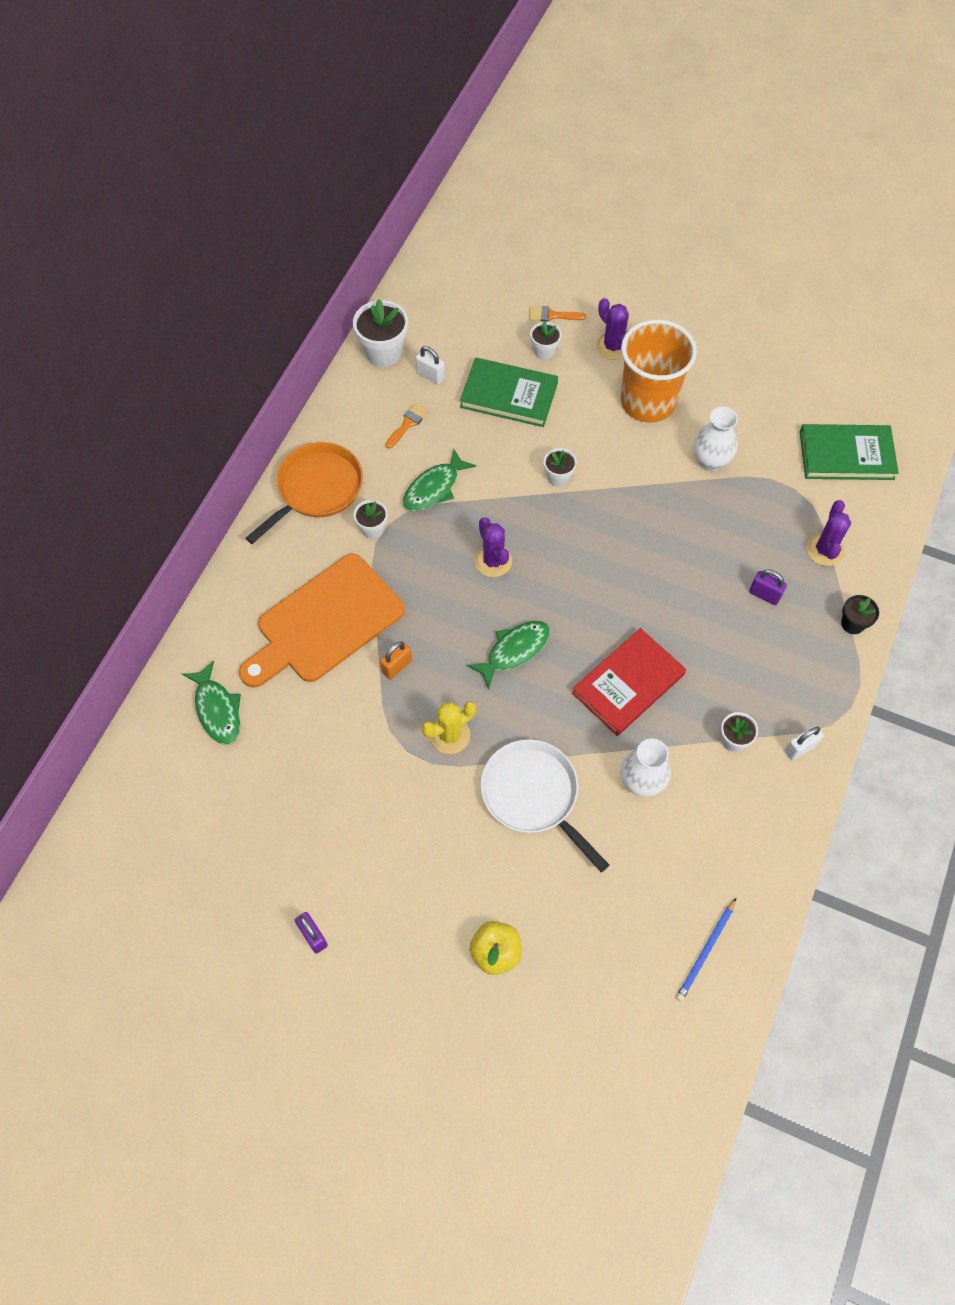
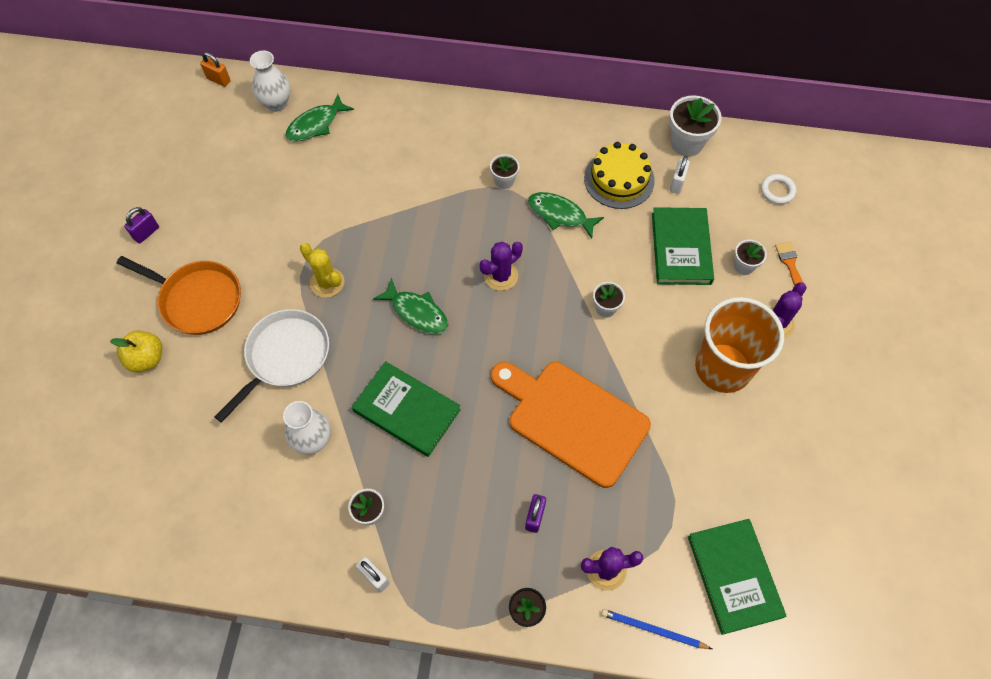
camera: 75 degrees right, 0 degrees up
(317, 489) = (530, 133): orange pan -> orange pan (198, 300)
(325, 623) = (407, 172): orange cutting board -> orange cutting board (572, 419)
(397, 666) = (380, 230): orange padlock -> orange padlock (218, 80)
(408, 423) = (619, 179): orange brush -> yellow cake
(468, 298) = (777, 191): none -> white ring
(628, 684) = (406, 410): red book -> green book
(705, 951) = (164, 523): blue pencil -> blue pencil (653, 630)
(710, 461) = (674, 439): white vase -> white vase (276, 103)

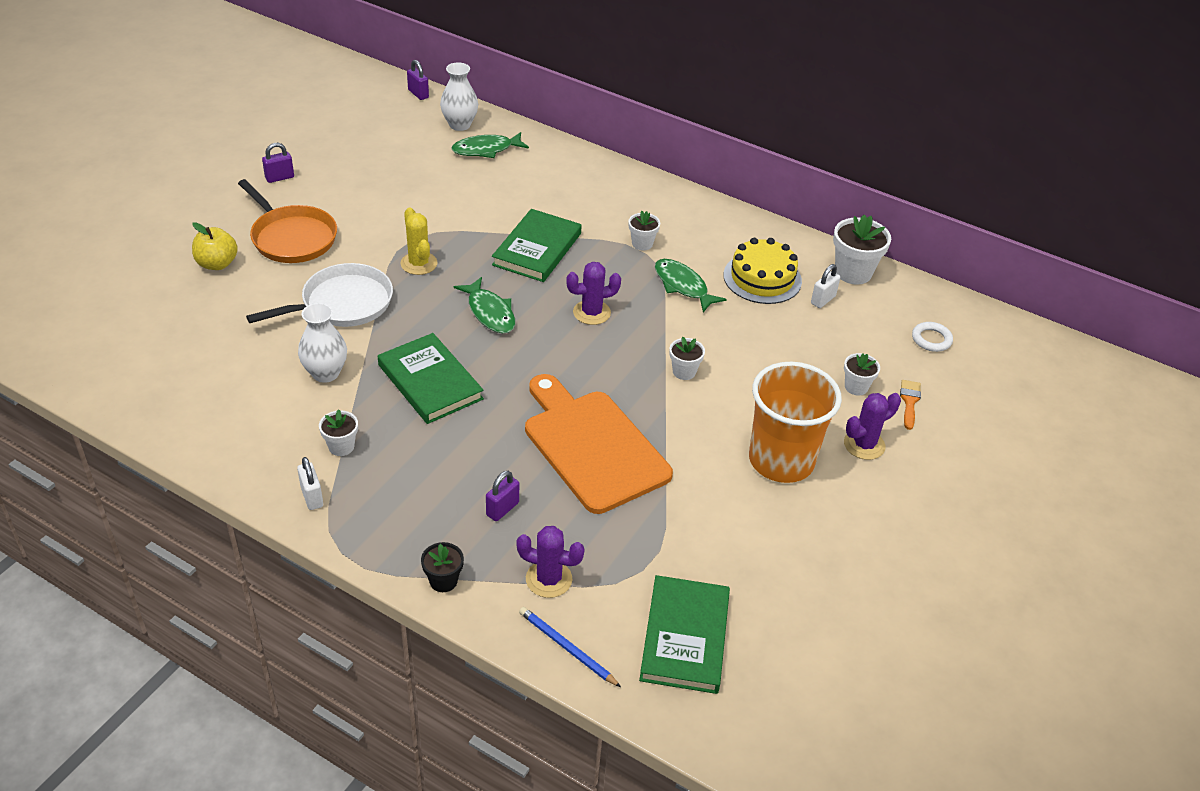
camera: 20 degrees right, 20 degrees down
(218, 80) = (418, 94): orange padlock -> purple padlock
(681, 248) = (795, 351): green book -> green book (537, 249)

